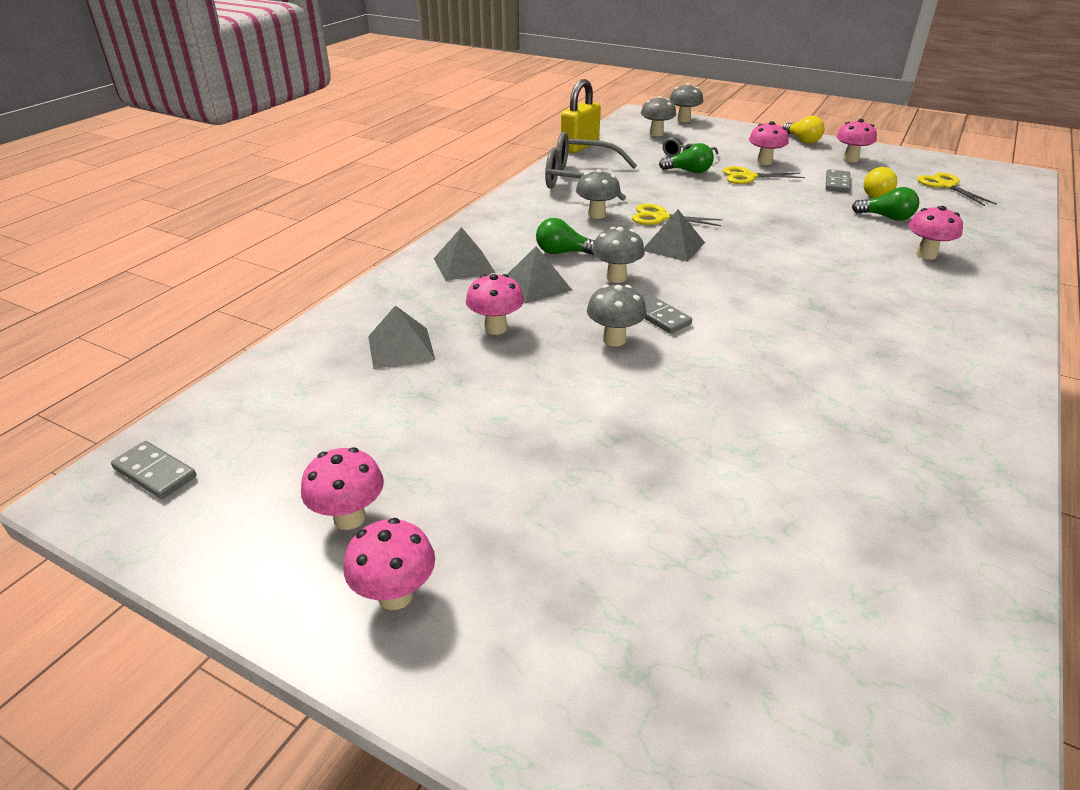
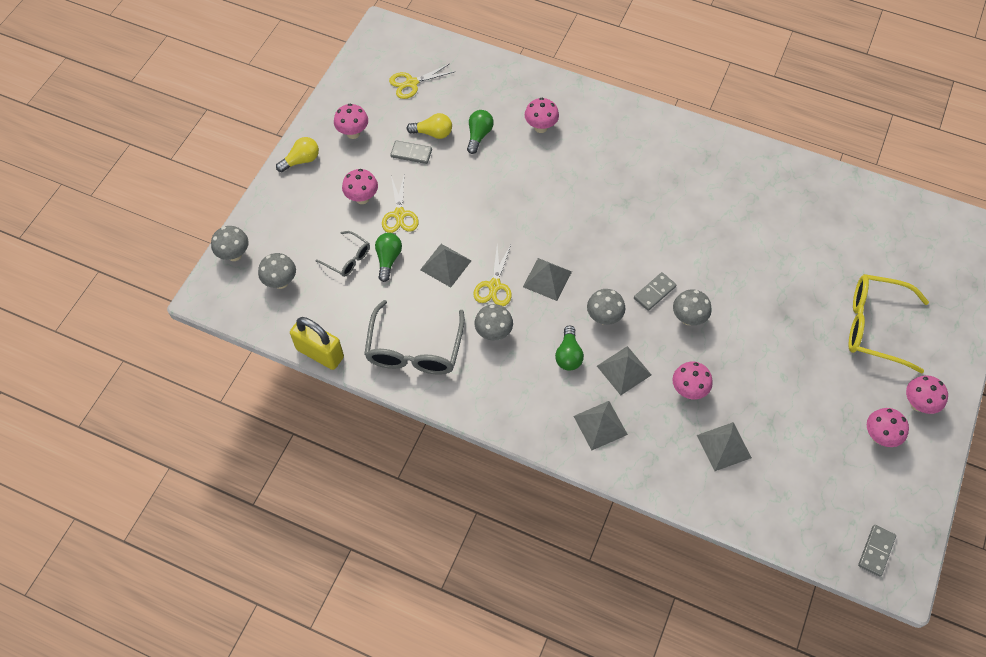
camera: 95 degrees left, 25 degrees up
(591, 560) = (874, 326): none -> yellow glasses
(686, 195) = (445, 265): none -> grey pyramid

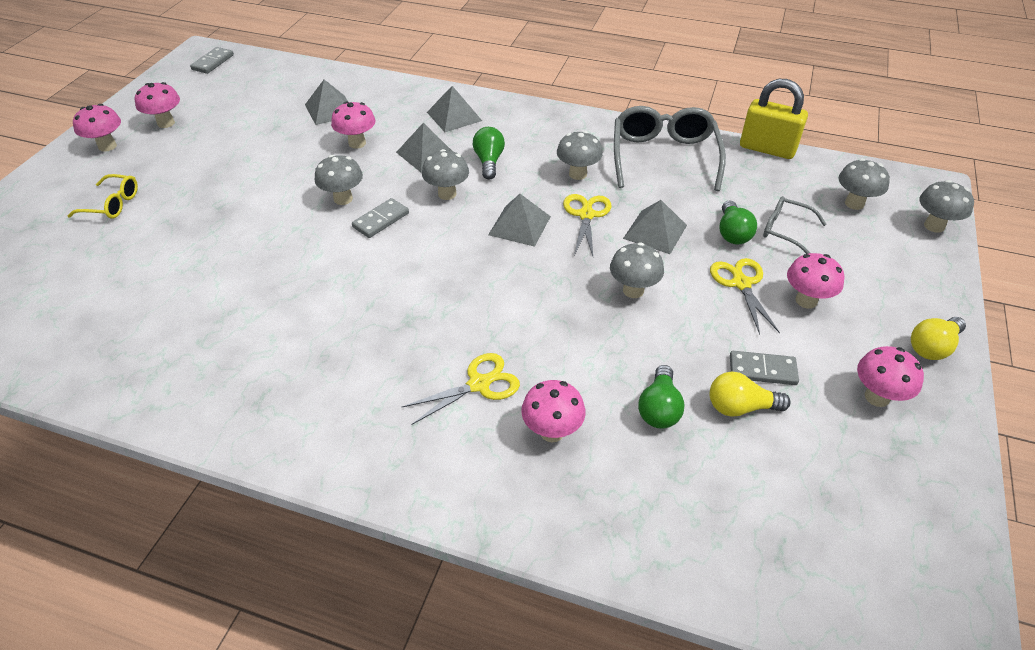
camera: 175 degrees right, 15 degrees down
(411, 83) = (822, 506): yellow scissors -> yellow scissors (479, 384)
(474, 214) = (633, 290): none -> grey mushroom
(874, 326) = (112, 204): yellow glasses -> yellow glasses, size x0.53

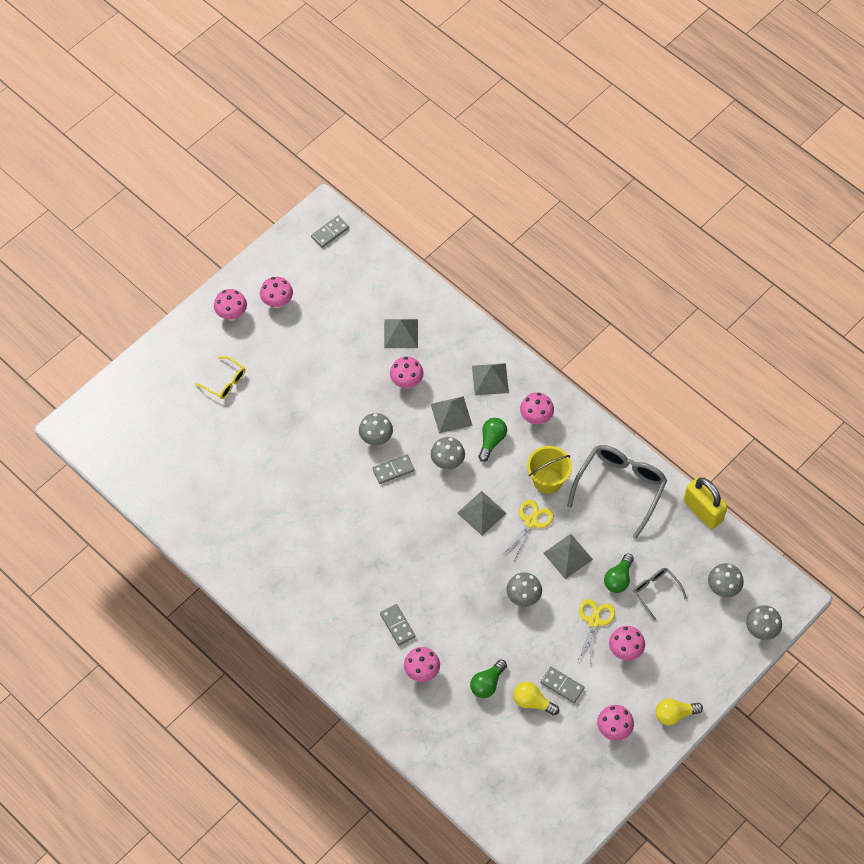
camera: 25 degrees right, 15 degrees up
(479, 384) = (397, 625): yellow scissors -> grey domino
(526, 131) = (536, 418): none -> pink mushroom
(578, 174) = (547, 480): grey mushroom -> yellow bucket

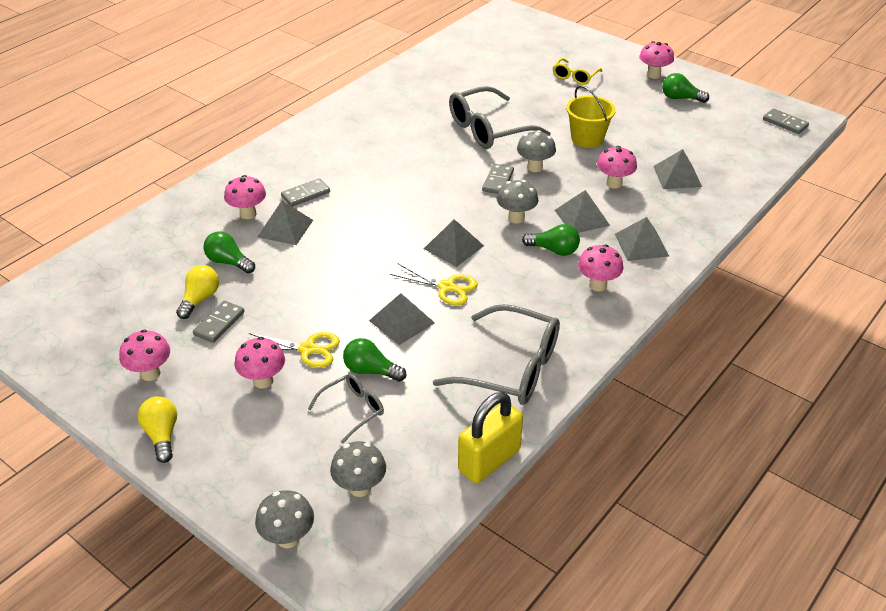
camera: 85 degrees right, 20 degrees down
(277, 302) = (680, 98): pink mushroom -> green light bulb
(310, 468) = (488, 129): none -> grey glasses
(393, 470) = (498, 181): grey domino -> grey domino turned 45 degrees clockwise
(445, 641) = (285, 228): none -> grey pyramid
(523, 598) = (341, 285): grey mushroom -> none
(547, 480) = (509, 299): yellow bucket -> yellow bucket (587, 138)

